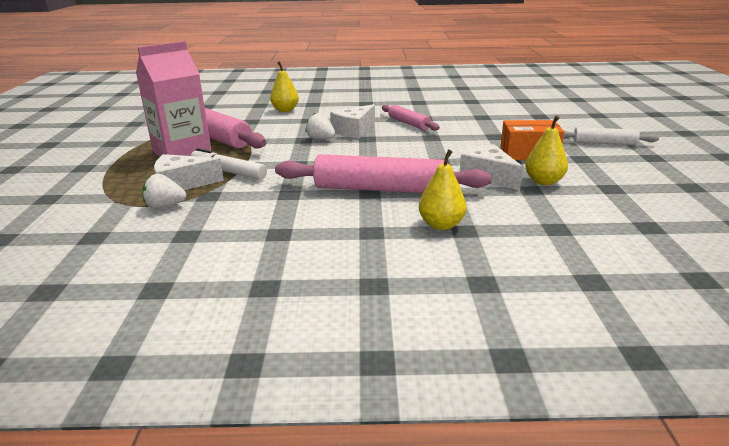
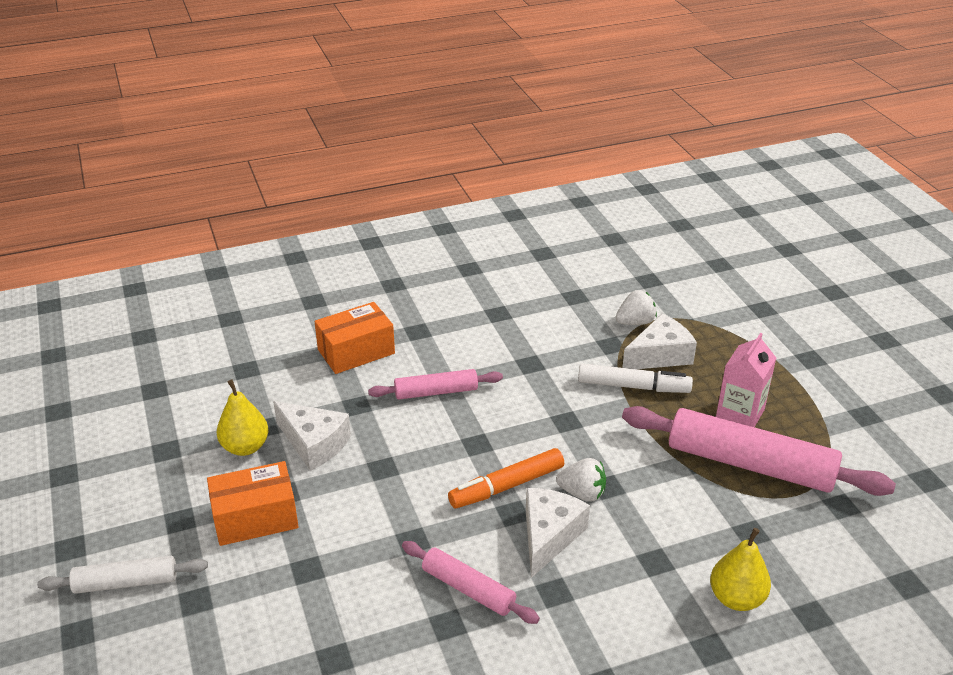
camera: 160 degrees right, 10 degrees up
(182, 152) = (740, 414): pink carton -> pink carton, size x0.61
(363, 146) = (507, 486): none -> orange marker
(380, 189) = (436, 392): pink rolling pin -> pink rolling pin, size x0.54
(441, 225) = (356, 351): yellow pear -> orange box

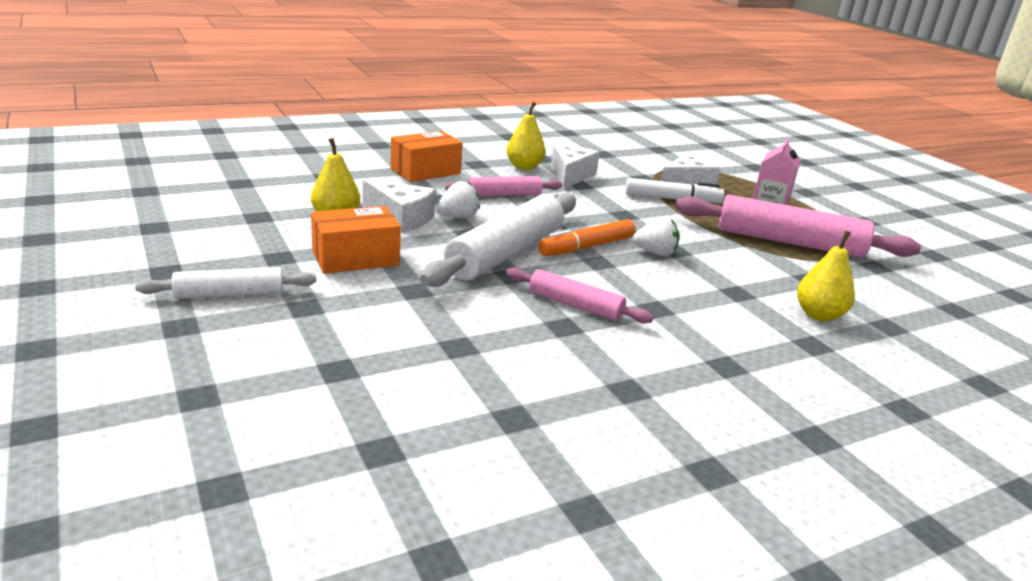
camera: 10 degrees left, 10 degrees down
(414, 502) = (505, 253): none -> white rolling pin
(472, 333) = (524, 167): none -> yellow pear
(549, 536) = (636, 276): white cheese -> white cheese (570, 176)
(635, 322) = (658, 168): white strawberry -> white strawberry (458, 217)

